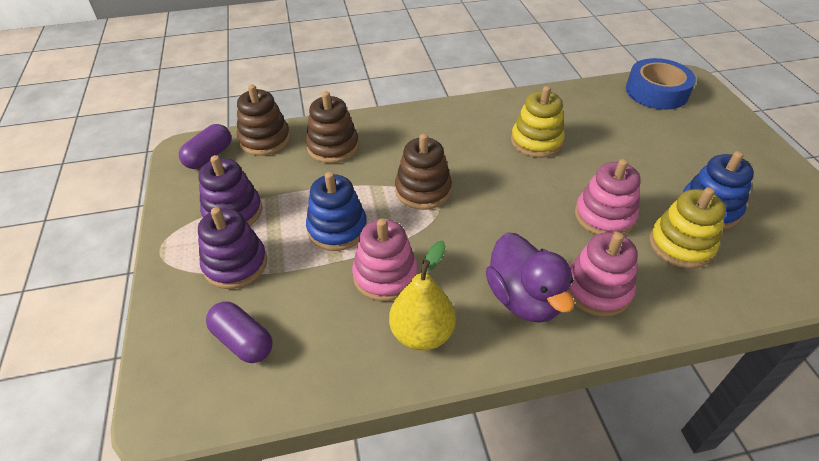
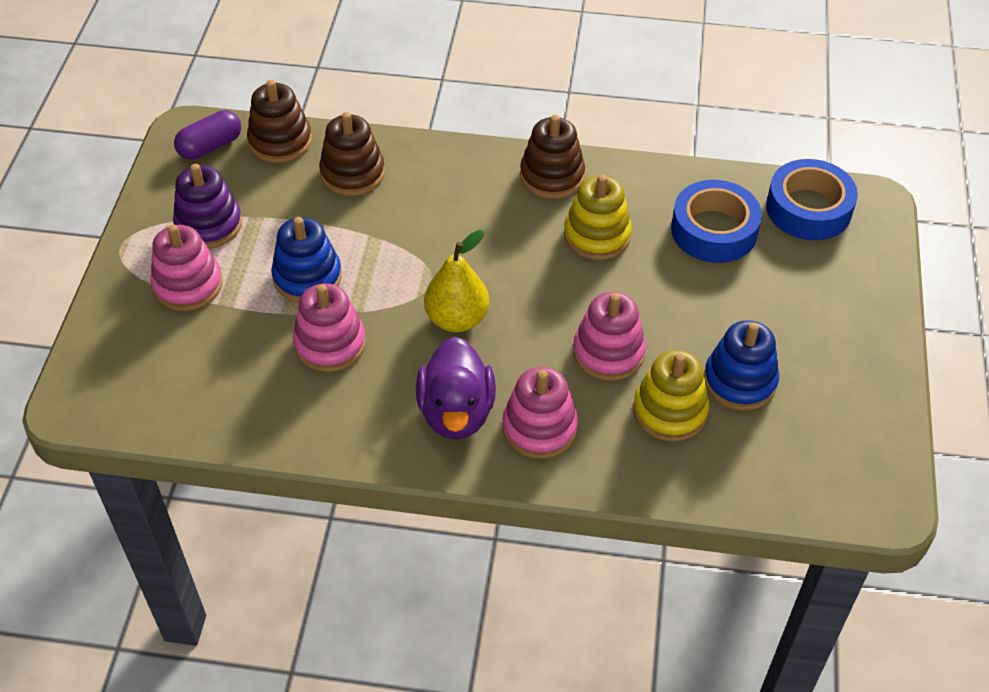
camera: 20 degrees right, 5 degrees up
(235, 264) = (188, 285): purple stacking toy -> pink stacking toy
(243, 341) = (164, 365): purple capsule -> none
(422, 334) = (334, 413): yellow pear -> yellow pear (457, 319)
(423, 190) = (424, 259): brown stacking toy -> brown stacking toy (552, 176)
(610, 118) = (714, 230): none -> blue tape

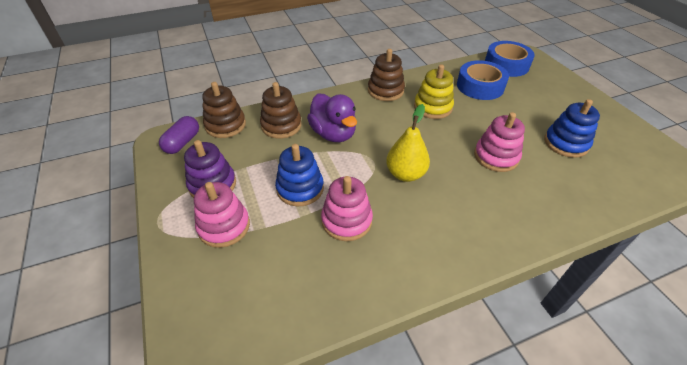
camera: 30 degrees left, 5 degrees down
(456, 412) = (455, 225): purple duck -> purple duck (333, 134)
(539, 428) = (506, 211): pink stacking toy -> none
(670, 411) = (554, 171): yellow stacking toy -> none

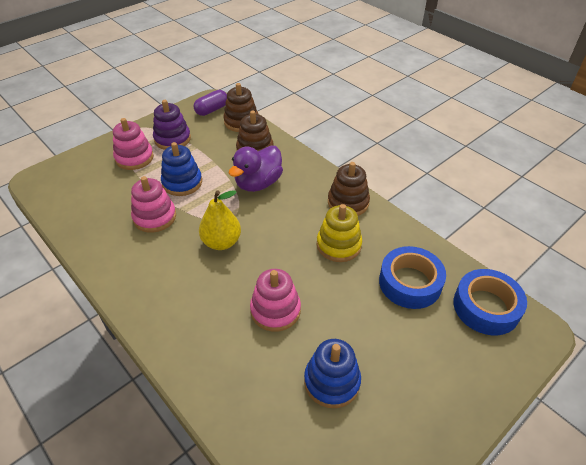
camera: 70 degrees right, 0 degrees up
(182, 142) = (212, 110): purple capsule -> purple capsule turned 45 degrees counterclockwise

